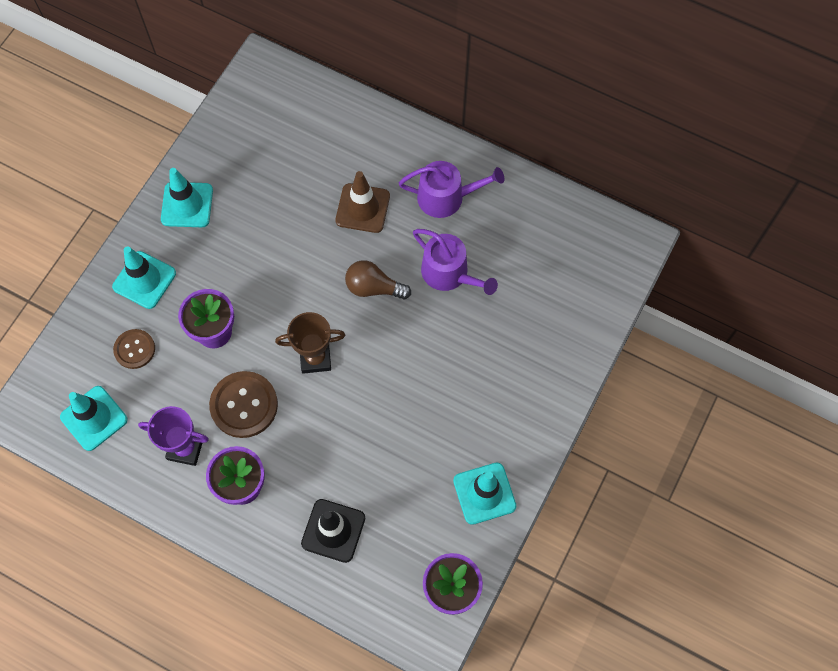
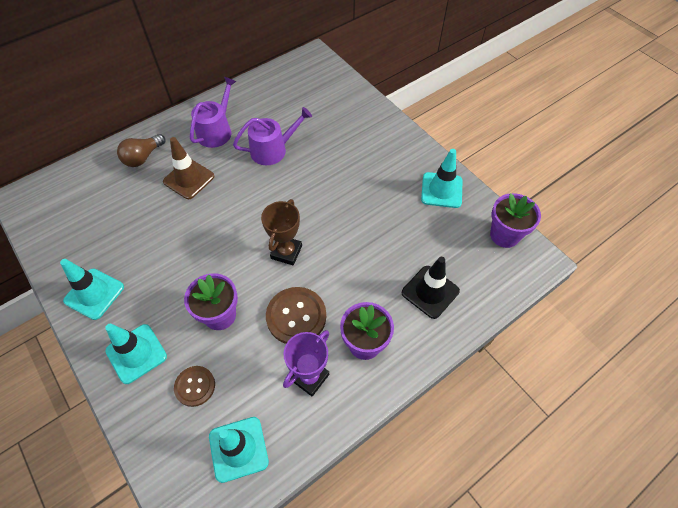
camera: 65 degrees left, 10 degrees down
(373, 288) = (254, 195): brown light bulb -> brown light bulb (143, 157)

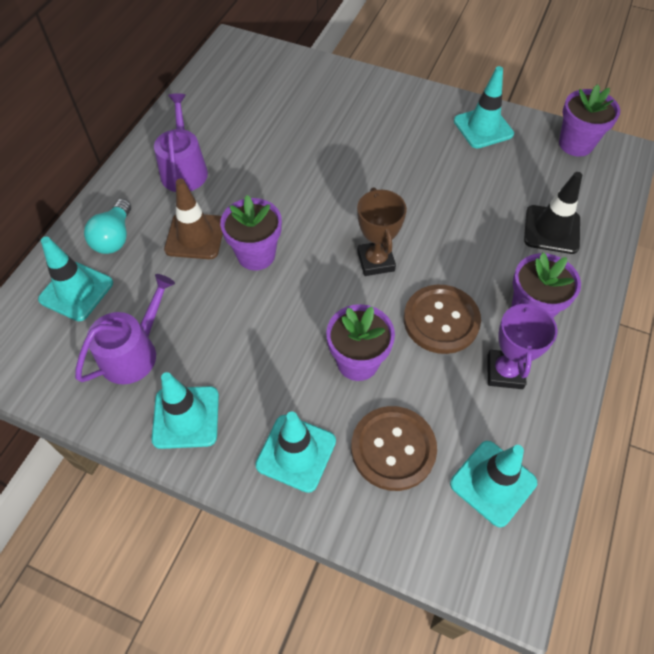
camera: 30 degrees left, 0 degrees up
(97, 181) = (76, 291): none -> turquoise traffic cone
(143, 157) = (114, 237): brown light bulb -> turquoise light bulb
(195, 386) = (393, 449): brown button -> brown button, size x1.62
(215, 209) = (256, 255): none -> purple flower pot
(273, 150) = (270, 162): purple watering can -> purple watering can (133, 352)

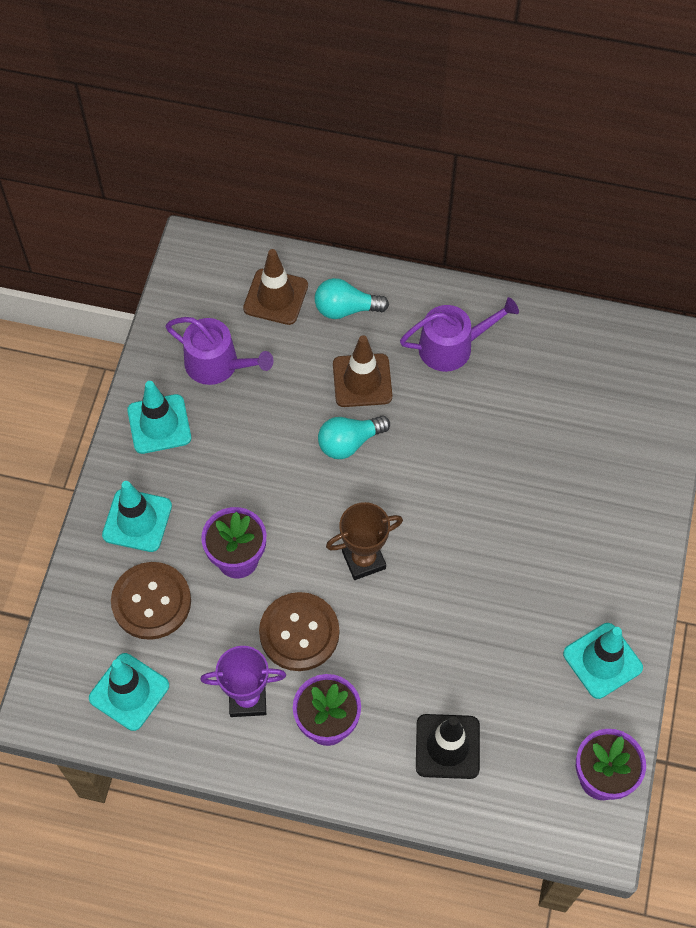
camera: 80 degrees right, 5 degrees up
(76, 291) = (275, 297): turquoise traffic cone -> brown traffic cone
(256, 255) = (349, 442): purple flower pot -> turquoise light bulb

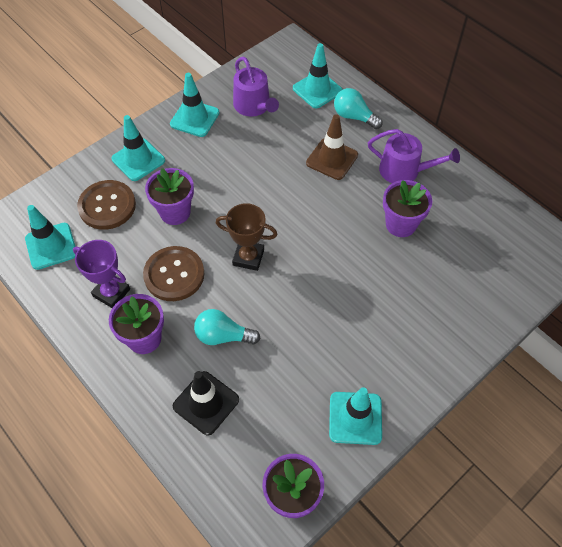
camera: 35 degrees right, 5 degrees down
(275, 297) = (317, 90): brown traffic cone -> turquoise traffic cone
(349, 442) = (295, 188): turquoise light bulb -> turquoise light bulb (223, 336)
(495, 416) = (401, 224): none -> purple flower pot

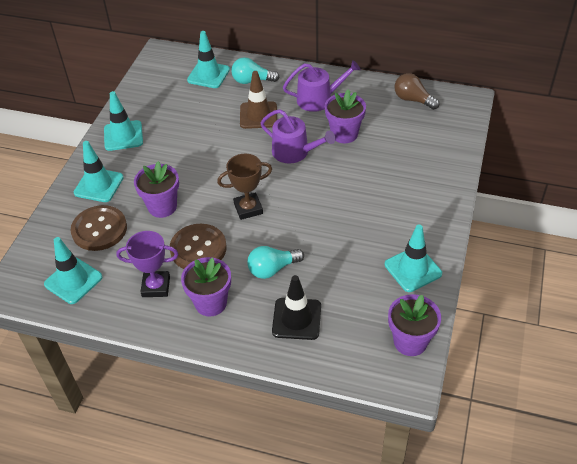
camera: 30 degrees left, 10 degrees down
(254, 106) = (166, 107): purple watering can -> purple watering can (294, 152)
(503, 221) = (413, 100): none -> brown light bulb

